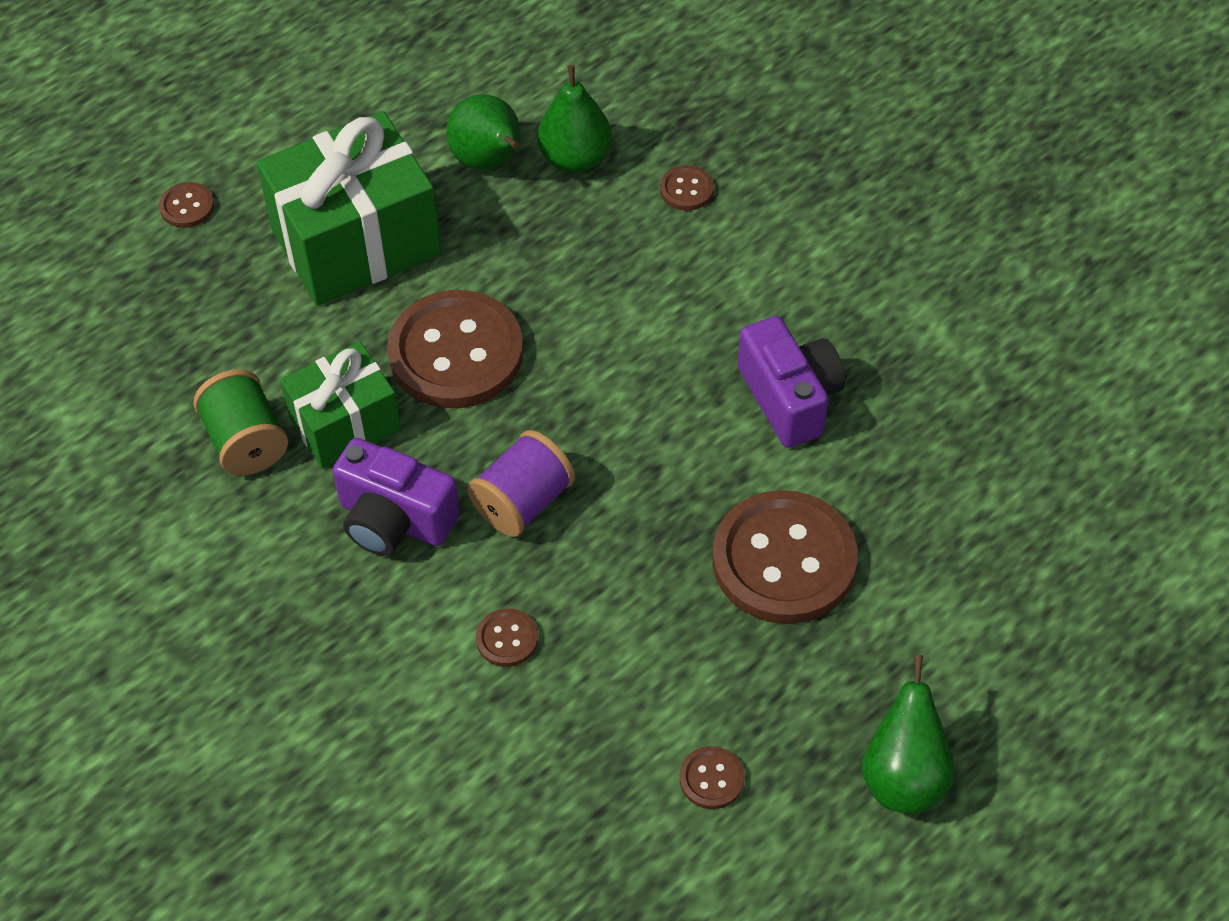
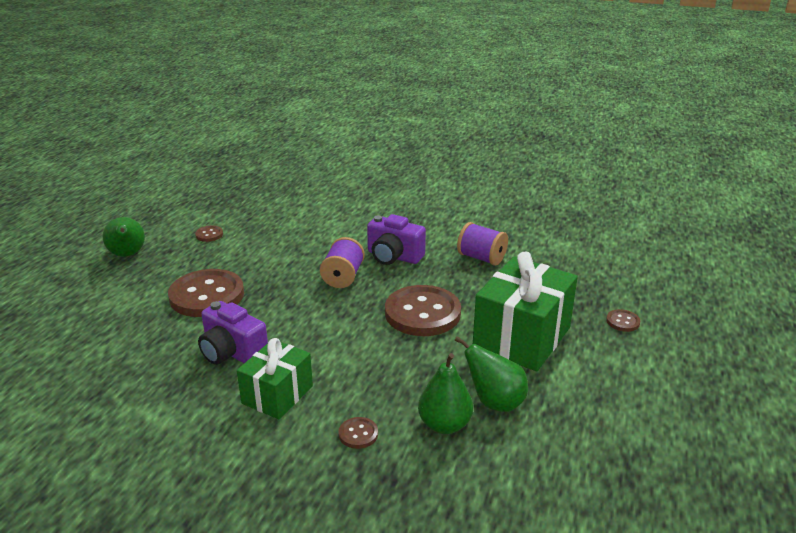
camera: 150 degrees right, 25 degrees down
(246, 441) = (481, 258): green spool -> purple spool
(345, 424) = (446, 275): green gift -> green gift (277, 395)
(394, 520) = (393, 256): purple camera -> purple camera turned 150 degrees counterclockwise
(507, 639) = (316, 242): brown button -> none

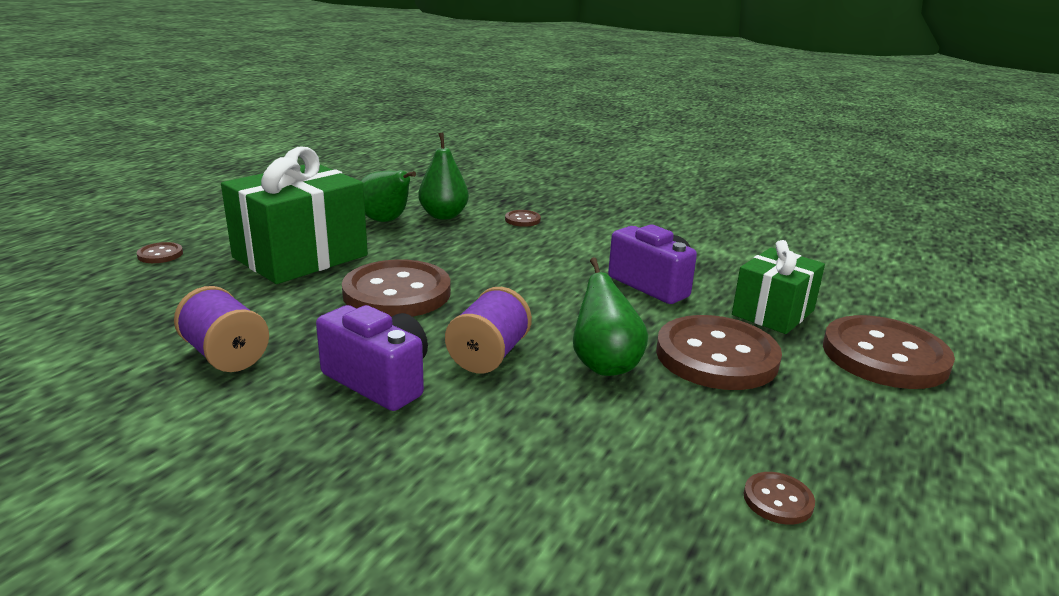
camera: 170 degrees left, 5 degrees down
(94, 311) = (884, 356): none -> brown button
(127, 255) = (935, 464): green pear -> green pear (604, 365)
(277, 395) = (596, 248): green gift -> green gift (773, 312)

